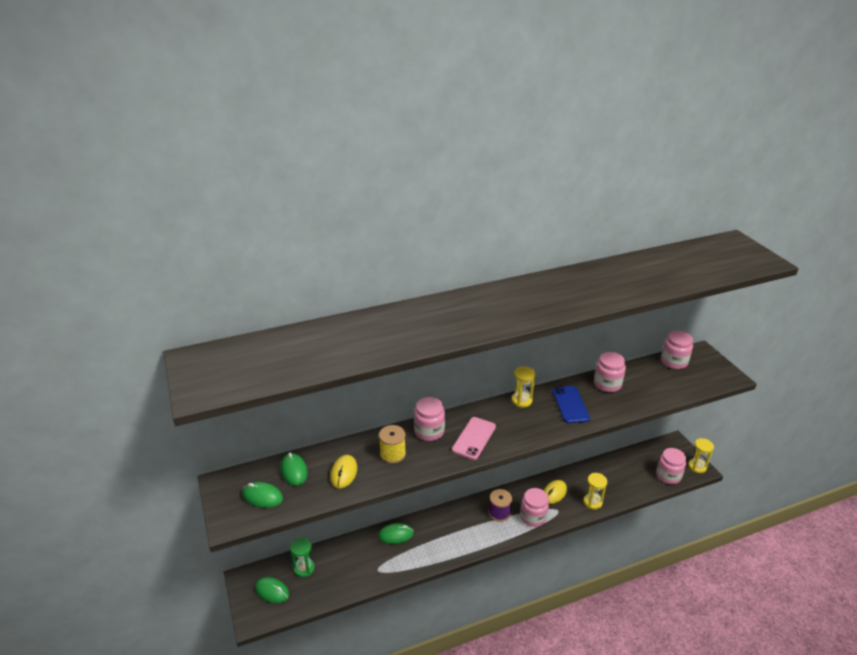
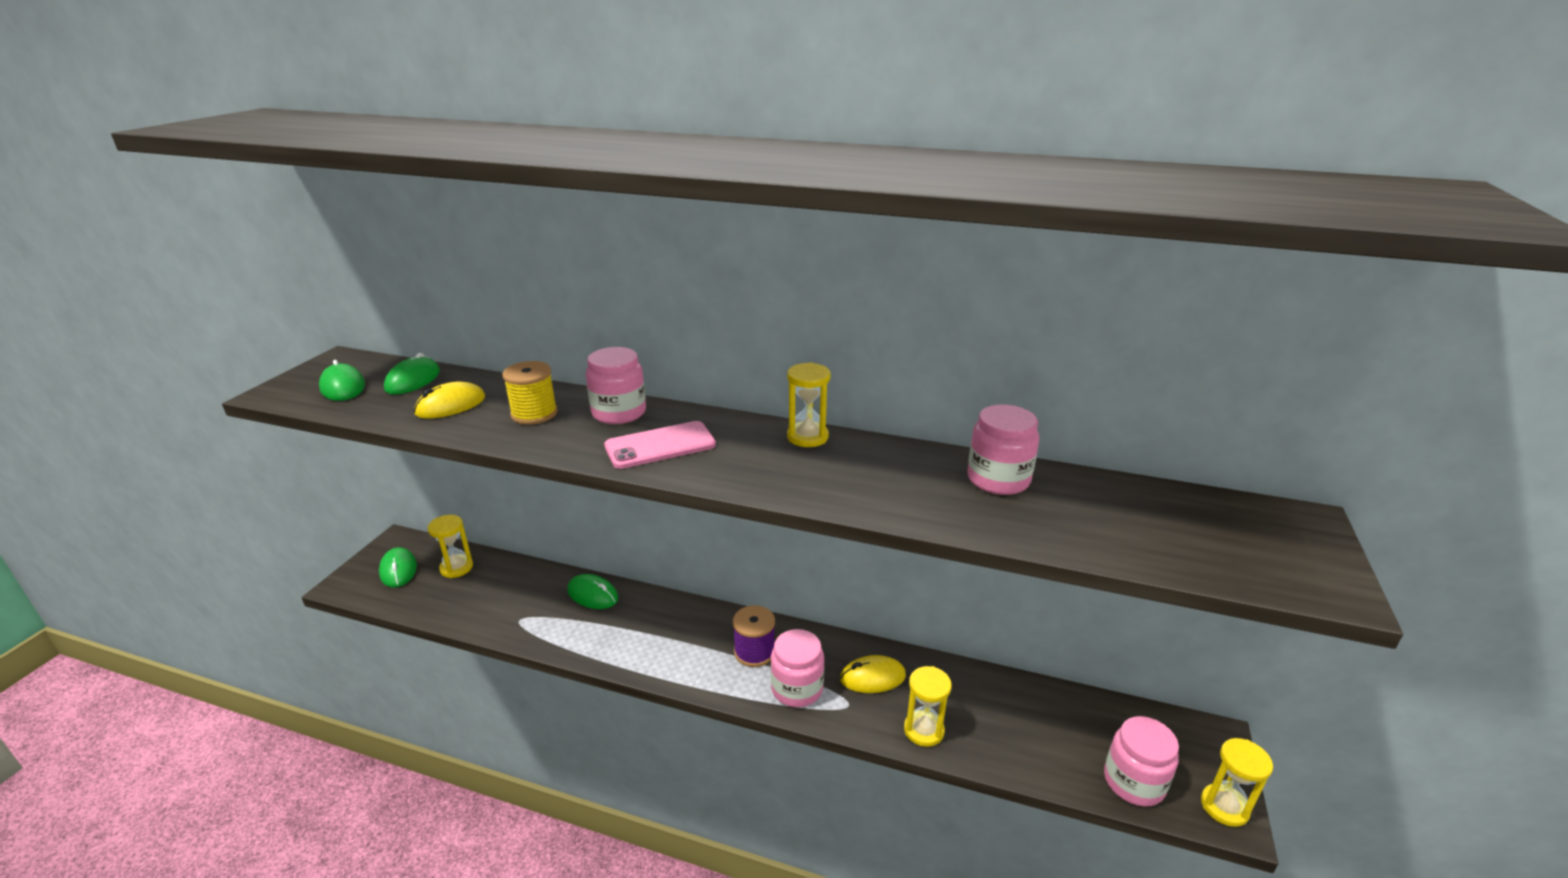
camera: 40 degrees right, 5 degrees down
(304, 568) = (456, 568): green hourglass -> yellow hourglass
(570, 404) = (880, 475): blue phone -> none
(674, 362) = (1204, 507): pink jar -> none

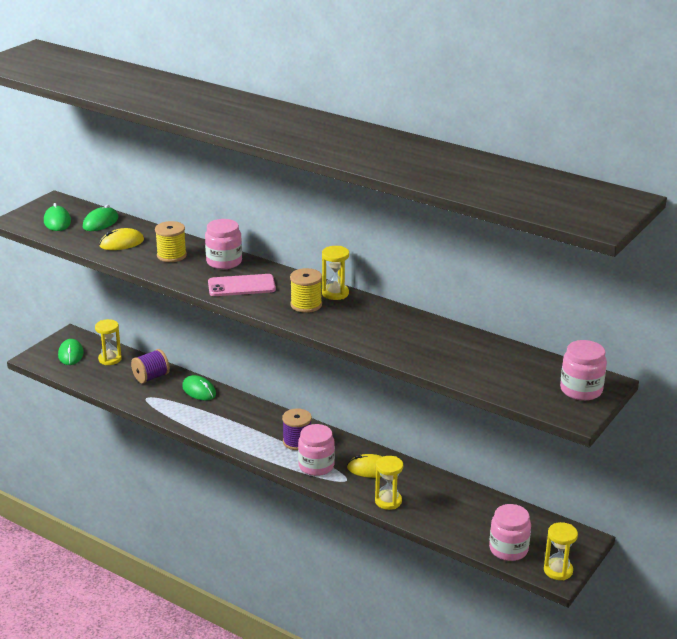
camera: 15 degrees right, 0 degrees up
(520, 585) = (151, 377): none -> purple spool
(774, 461) = (306, 305): none -> yellow spool
(998, 479) = (436, 334): pink jar -> pink jar (581, 390)

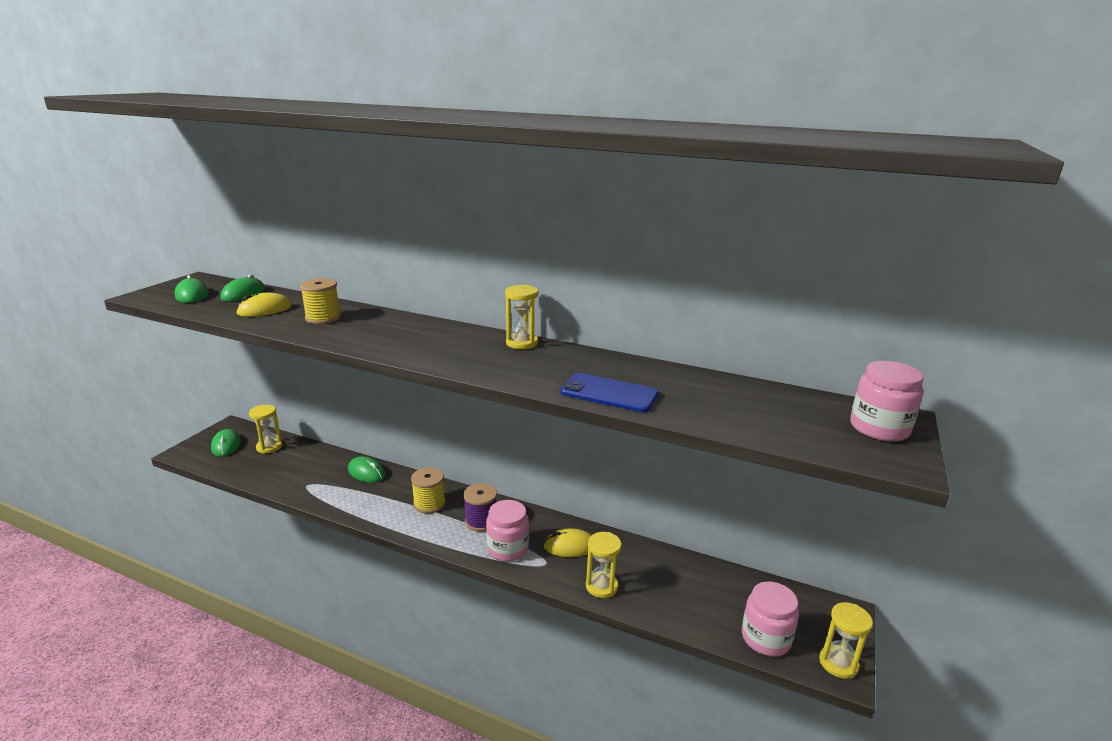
camera: 10 degrees left, 5 degrees down
(151, 377) = (313, 462): purple spool -> none
(224, 262) = (385, 321): pink jar -> none
(241, 286) = (408, 342): pink phone -> none
(306, 305) = (490, 356): yellow spool -> yellow spool (429, 504)
(390, 346) = (609, 393): none -> blue phone

